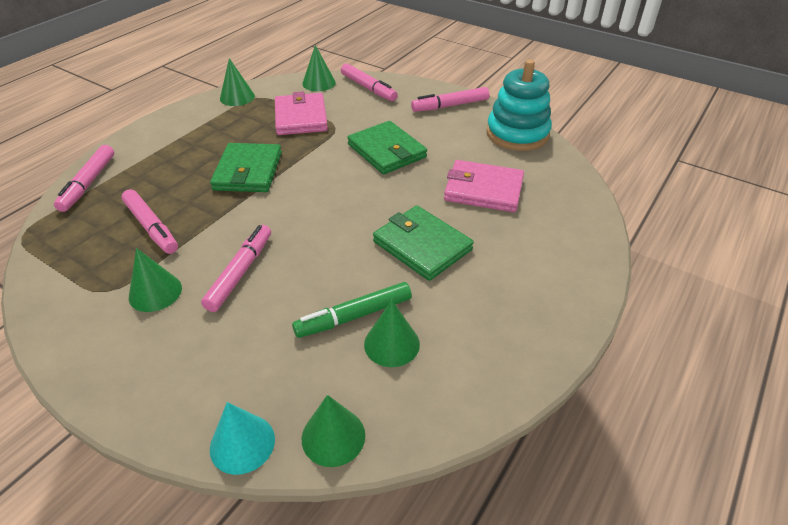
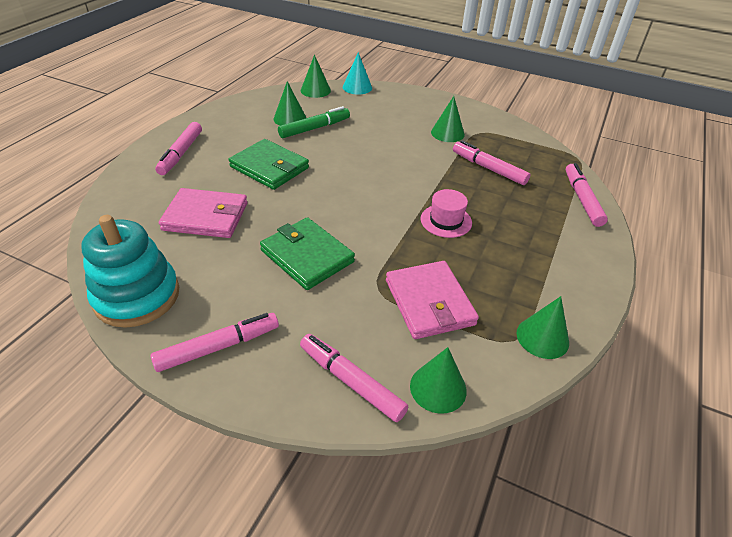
camera: 170 degrees right, 0 degrees up
(240, 272) = (399, 145): pink marker -> pink marker (181, 153)
(248, 171) = (446, 221): green wallet -> pink hat

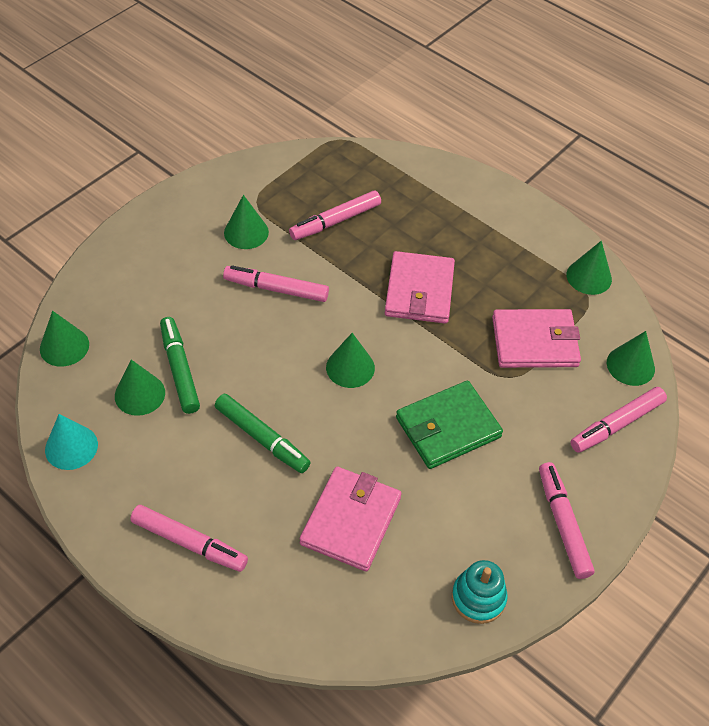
camera: 75 degrees left, 10 degrees up
(137, 296) = (478, 598): turquoise stacking toy -> turquoise stacking toy, size x0.58
(269, 167) = (262, 438): green wallet -> green marker
(347, 196) = (350, 367): none -> green cone
(357, 87) = (78, 293): turquoise cone -> turquoise cone (71, 447)
(446, 221) = (419, 291): pink hat -> pink wallet
(582, 199) = (413, 169): pink marker -> pink marker (276, 289)

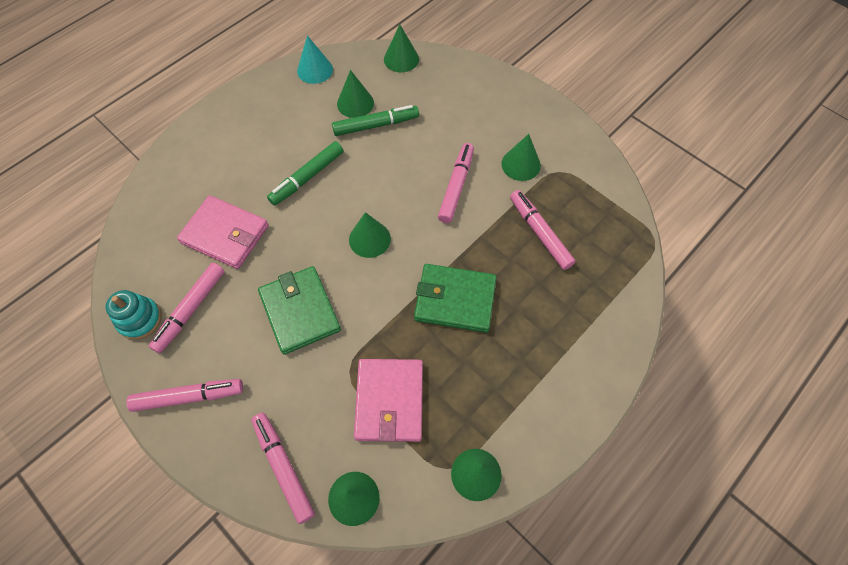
camera: 95 degrees right, 10 degrees up
(189, 542) = (228, 137): pink marker -> pink marker (191, 310)
(419, 291) = (455, 299): pink wallet -> green wallet

